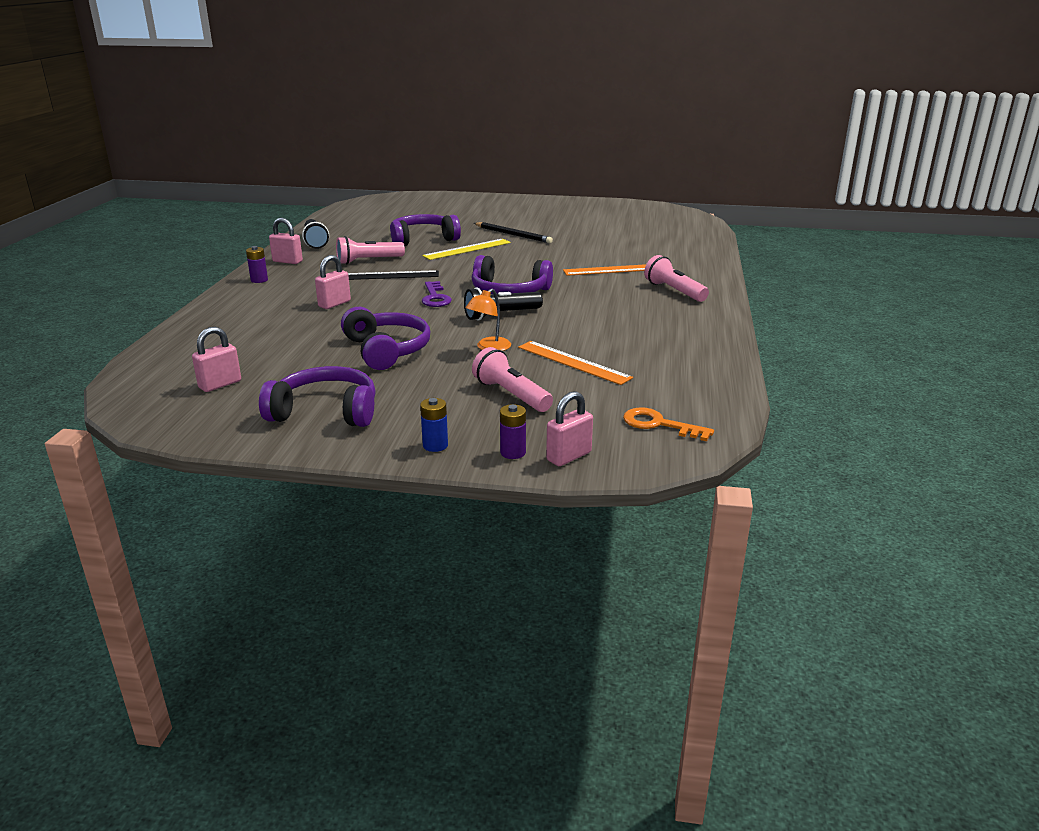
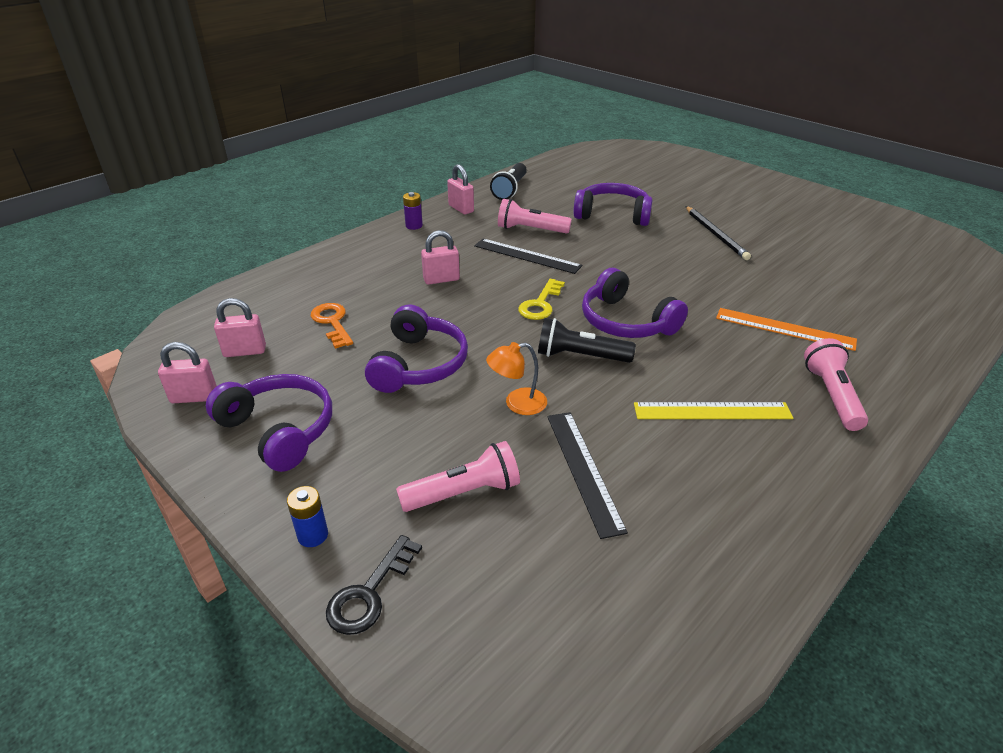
camera: 35 degrees right, 10 degrees up
(435, 298) = (540, 304): purple key -> yellow key
(467, 249) = (644, 242): yellow ruler -> yellow ruler (712, 411)
(511, 395) = (464, 493): pink flashlight -> pink flashlight turned 75 degrees clockwise
(513, 452) = (369, 593): purple battery -> black key
(569, 456) = (417, 637): pink padlock -> pink padlock (194, 397)
(573, 362) = (583, 470): orange ruler -> black ruler
(659, 424) = (576, 642): orange key -> orange key (332, 322)

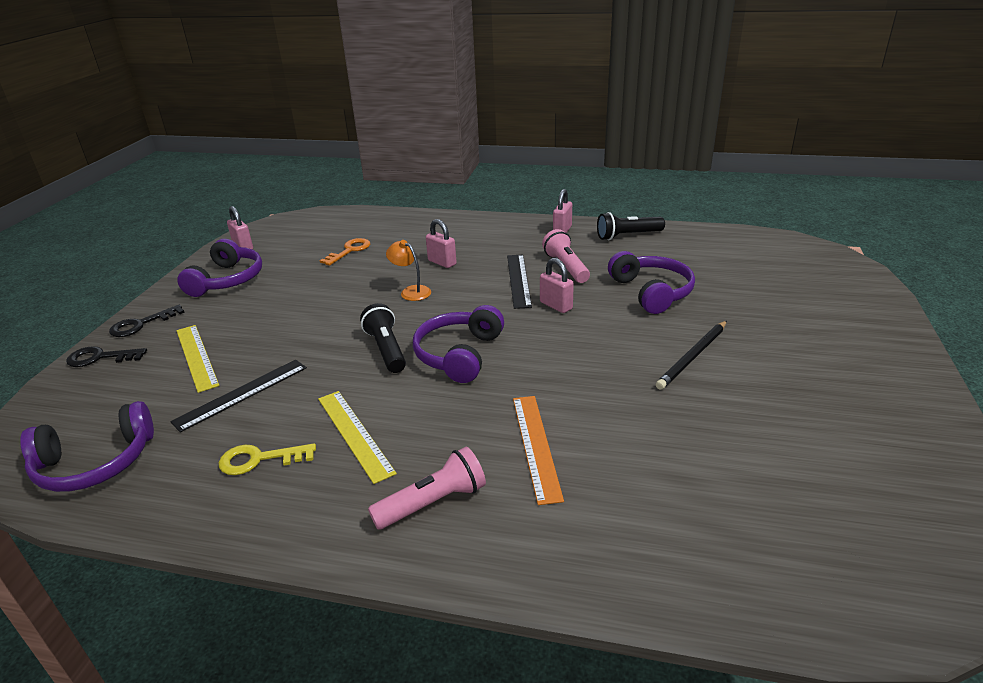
camera: 60 degrees right, 5 degrees down
(245, 351) = (296, 241): pink padlock -> pink padlock (556, 306)
(313, 535) = (141, 324): blue battery -> black key
(414, 226) = (509, 226): purple battery -> none
(418, 364) = (324, 294): purple headphones -> purple headphones (95, 463)
(464, 493) = (196, 357): pink flashlight -> yellow ruler
(517, 403) = (304, 344): orange lamp -> orange lamp (411, 291)
(540, 304) = (447, 310): yellow key -> yellow key (259, 459)

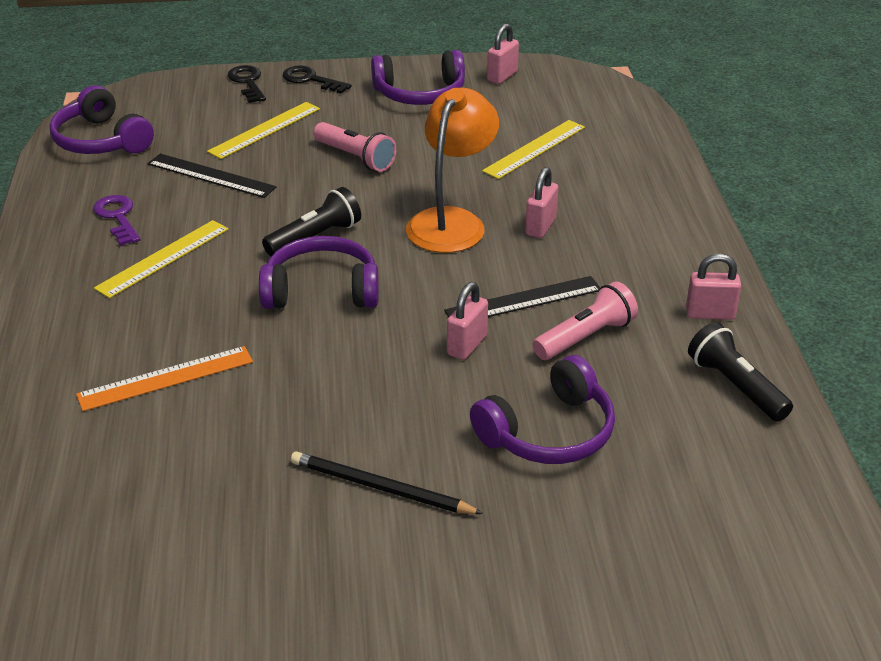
camera: 70 degrees right, 5 degrees up
(259, 459) = (117, 217): yellow key -> purple key
(349, 250) = (534, 149): orange key -> yellow ruler
(411, 291) = (452, 221): orange lamp -> orange lamp, size x1.93
(433, 502) = (73, 329): pink flashlight -> pink flashlight (355, 157)

